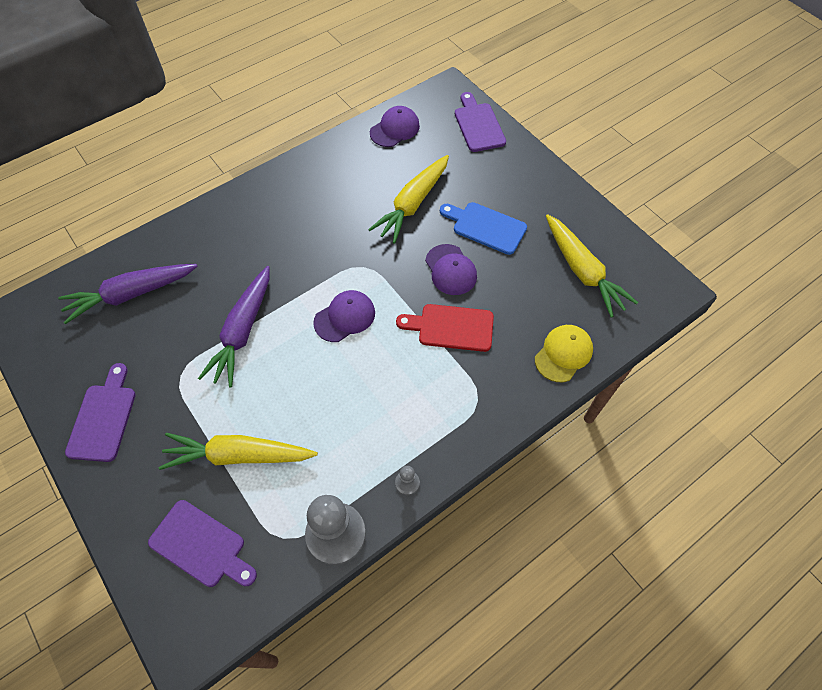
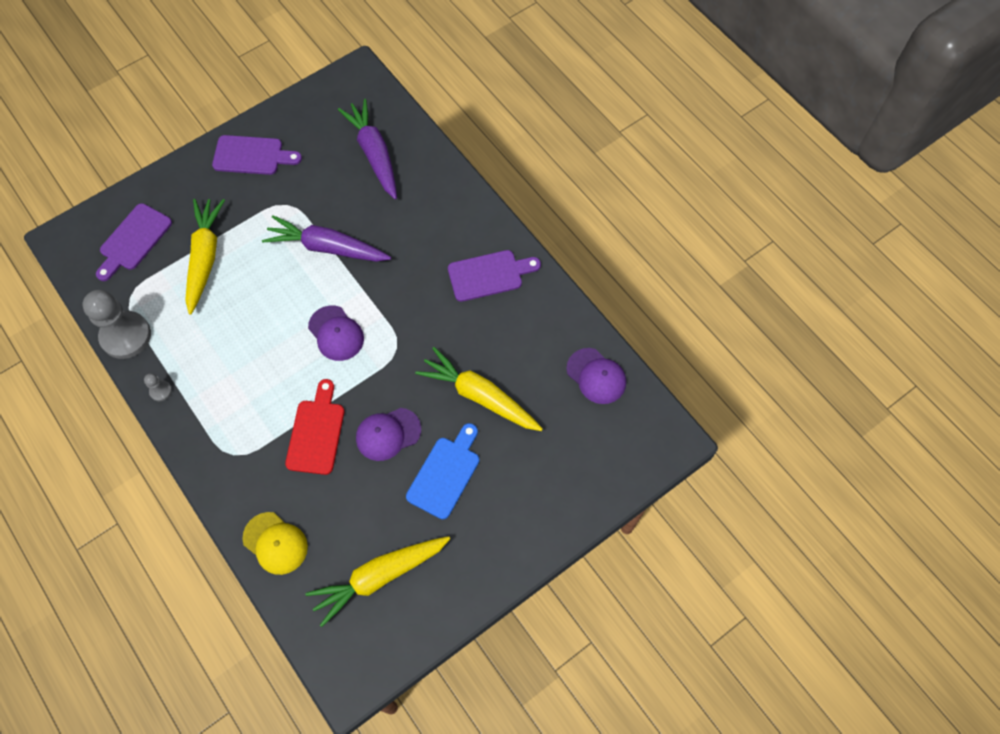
camera: 90 degrees right, 5 degrees up
(478, 125) = (607, 473): purple cutting board -> purple cutting board (489, 275)

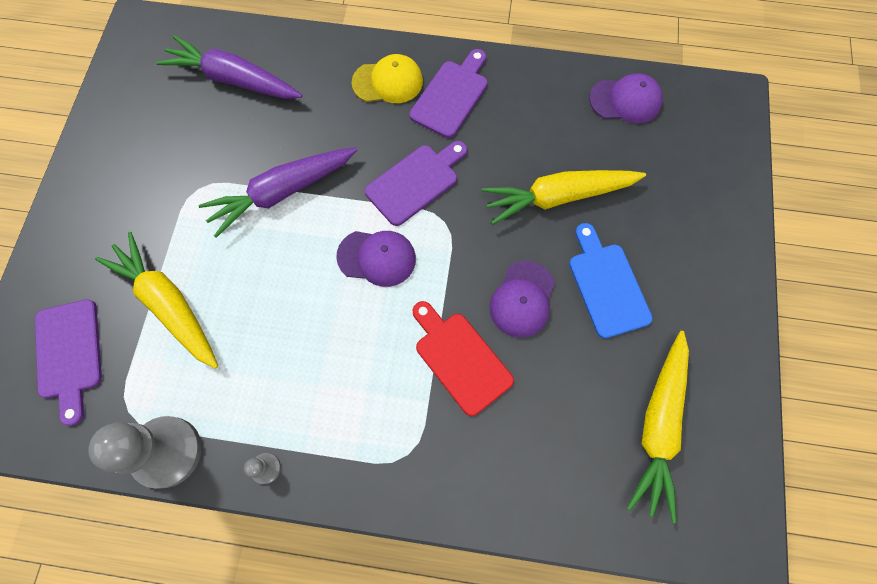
camera: 45 degrees left, 5 degrees up
(252, 156) = (112, 174): purple cutting board -> purple cutting board (415, 182)
(275, 543) = (539, 493): yellow cap -> yellow cap (388, 82)

